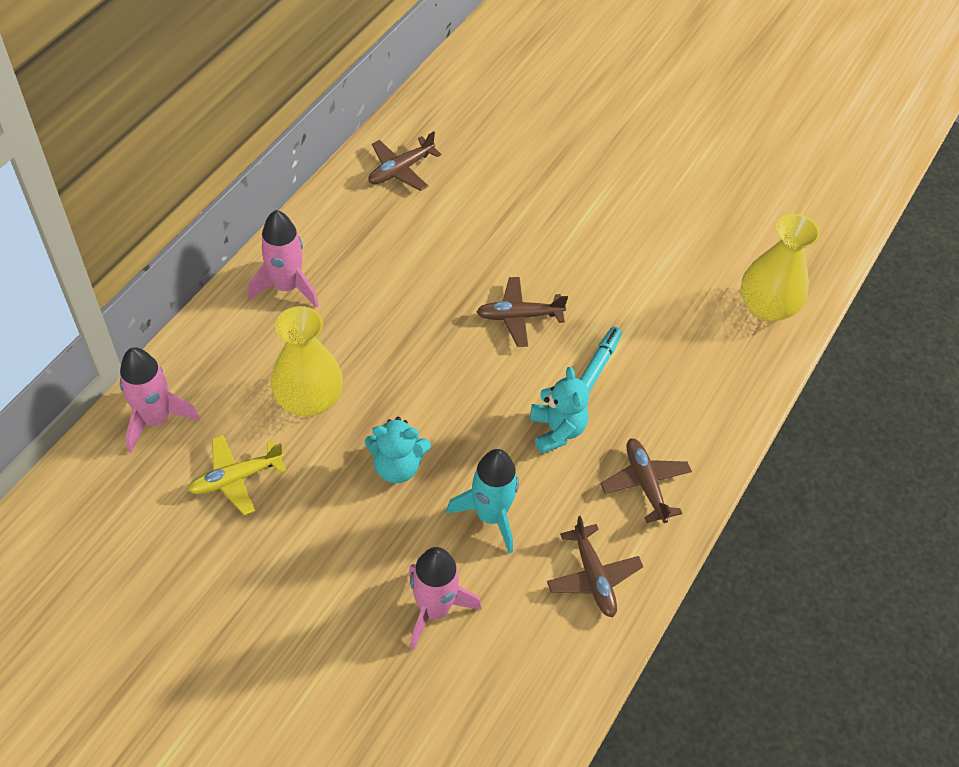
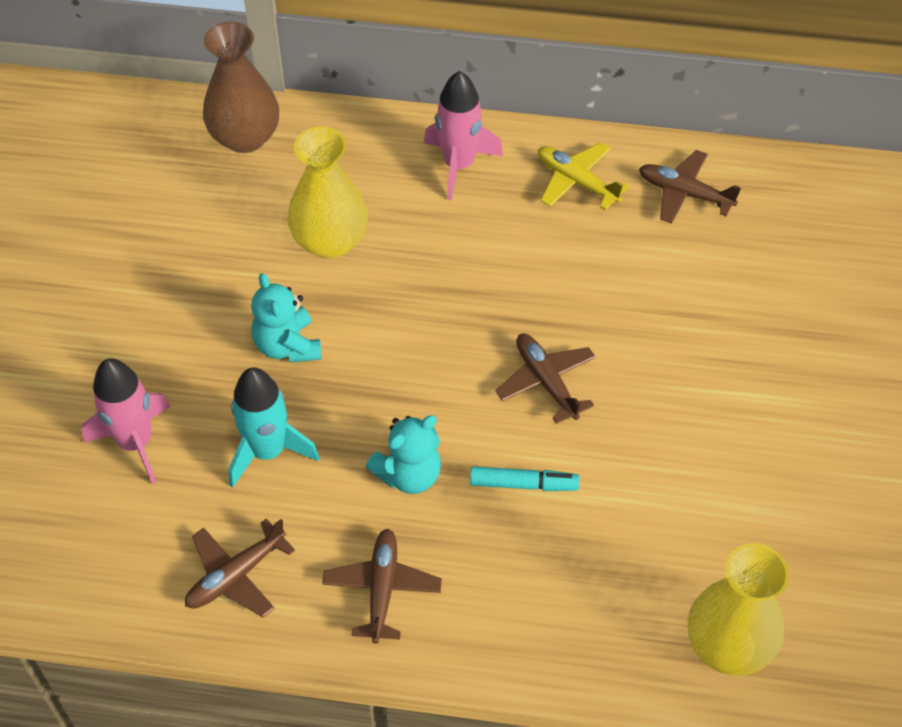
camera: 70 degrees right, 0 degrees up
(156, 419) = (245, 137): pink rocket -> brown vase
(236, 478) = (210, 223): yellow plane -> yellow plane (576, 181)
(645, 483) = (382, 588): brown plane -> brown plane turned 45 degrees counterclockwise

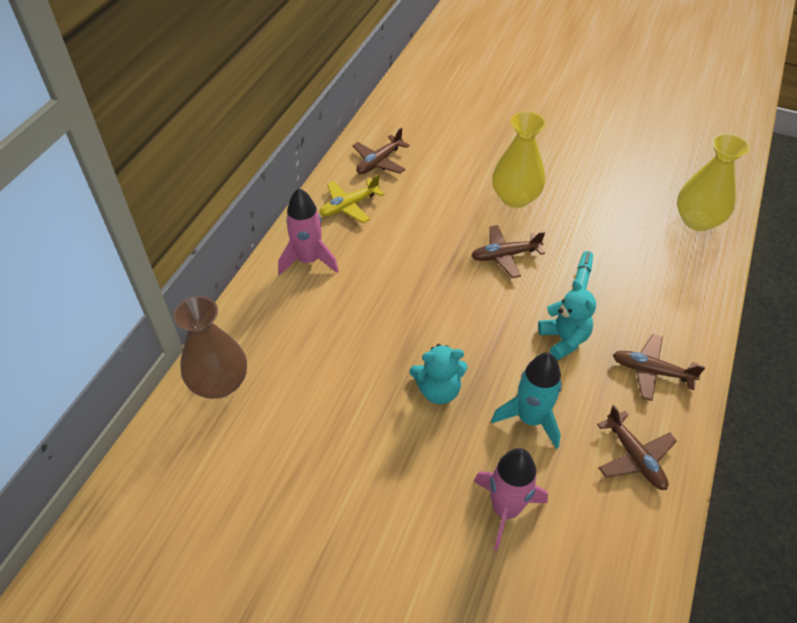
camera: 75 degrees left, 5 degrees down
(330, 241) = (349, 346): yellow vase -> yellow vase (515, 198)

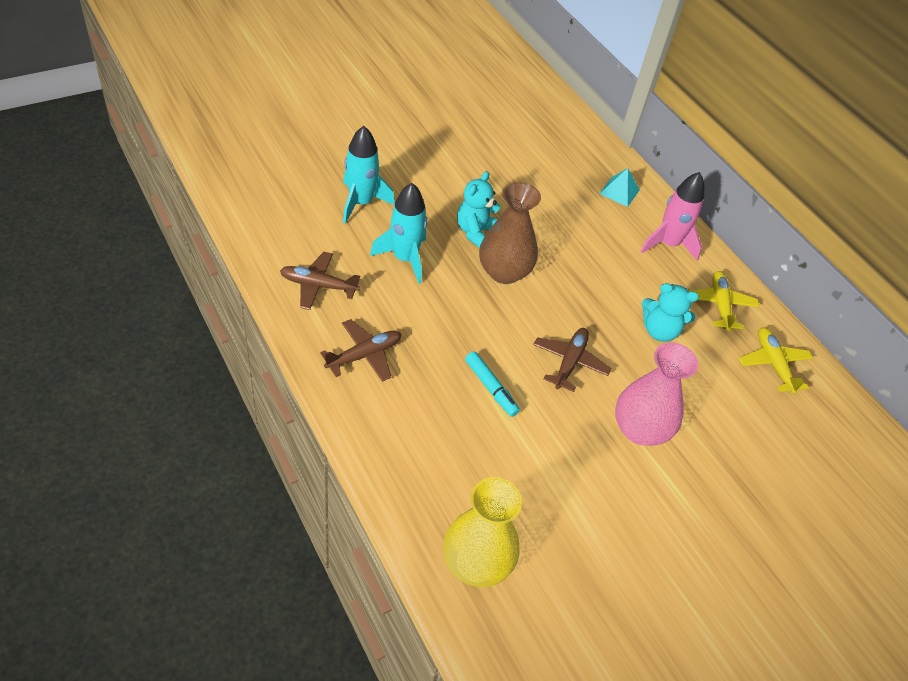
camera: 120 degrees right, 0 degrees up
(219, 383) = (584, 147): brown vase -> brown vase (504, 272)
(267, 322) = (619, 191): none -> turquoise pyramid
(379, 162) = (773, 364): brown plane -> yellow plane
(505, 509) = (361, 203): pink rocket -> turquoise rocket
(515, 198) = (640, 429): yellow vase -> pink vase
(564, 339) = (447, 329): turquoise teddy bear -> turquoise teddy bear (659, 331)

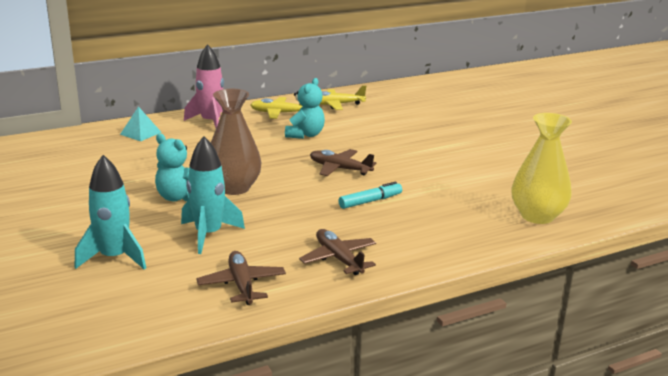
camera: 80 degrees left, 25 degrees down
(318, 285) = (242, 285): brown plane -> brown plane turned 150 degrees clockwise
(640, 429) = (401, 150): pink vase -> none

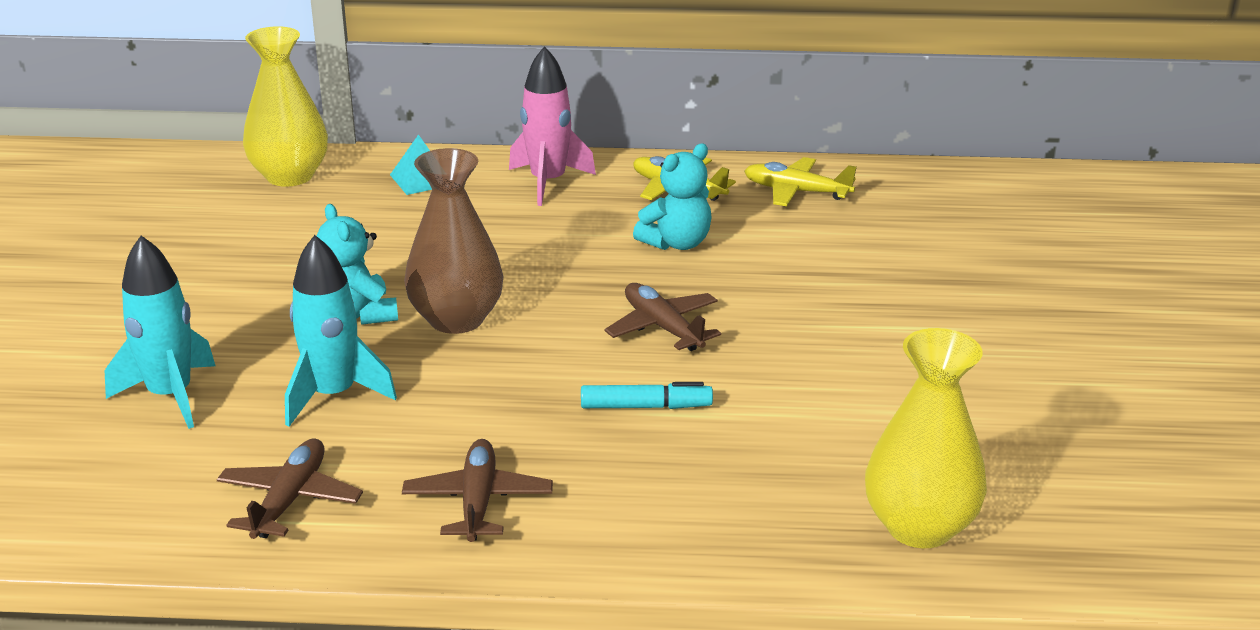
camera: 30 degrees right, 5 degrees up
(61, 145) = (290, 176): none -> yellow vase

